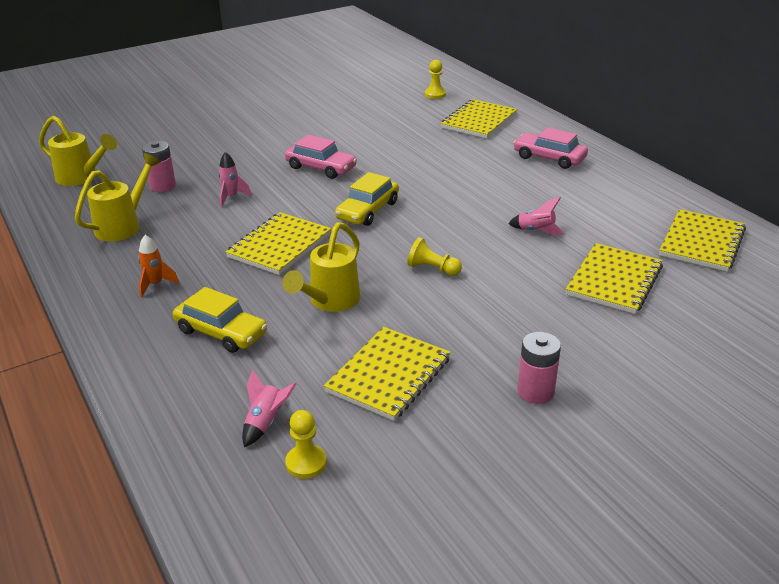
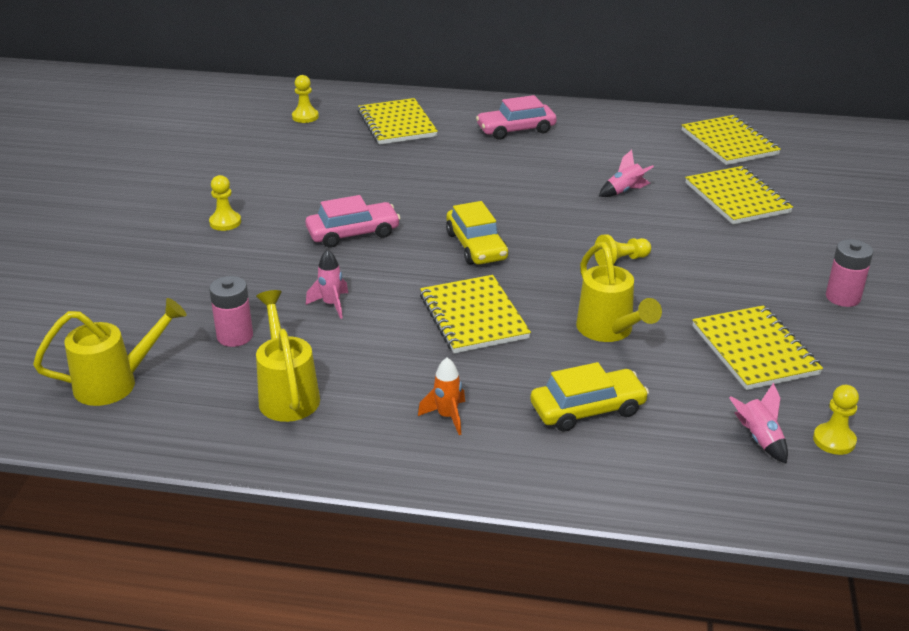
camera: 50 degrees left, 0 degrees up
(276, 130) = (225, 222): none -> yellow pawn

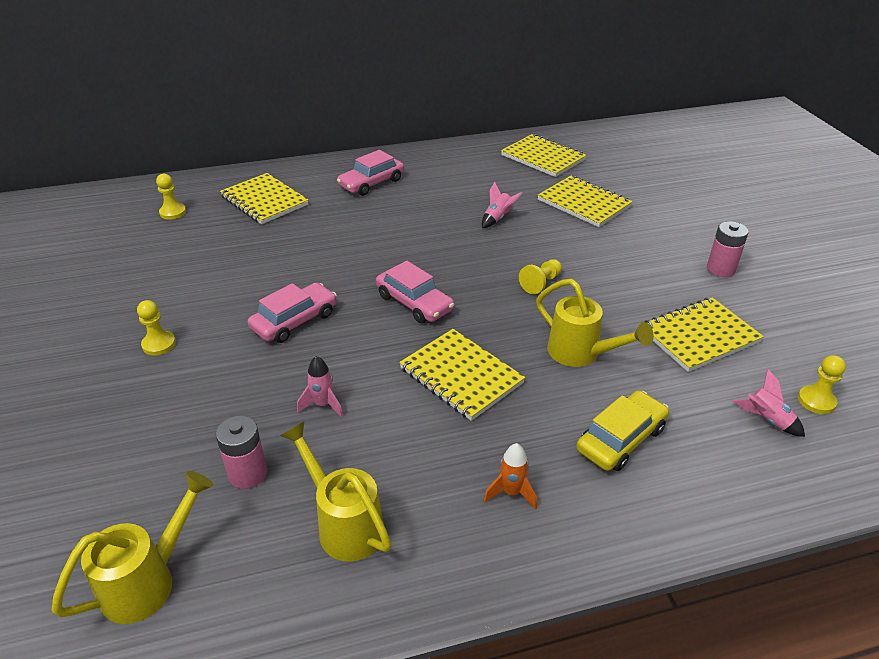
camera: 25 degrees left, 5 degrees up
(476, 246) = (414, 303): yellow car -> pink car
(754, 350) = (699, 336): yellow notebook -> yellow notebook turned 75 degrees counterclockwise

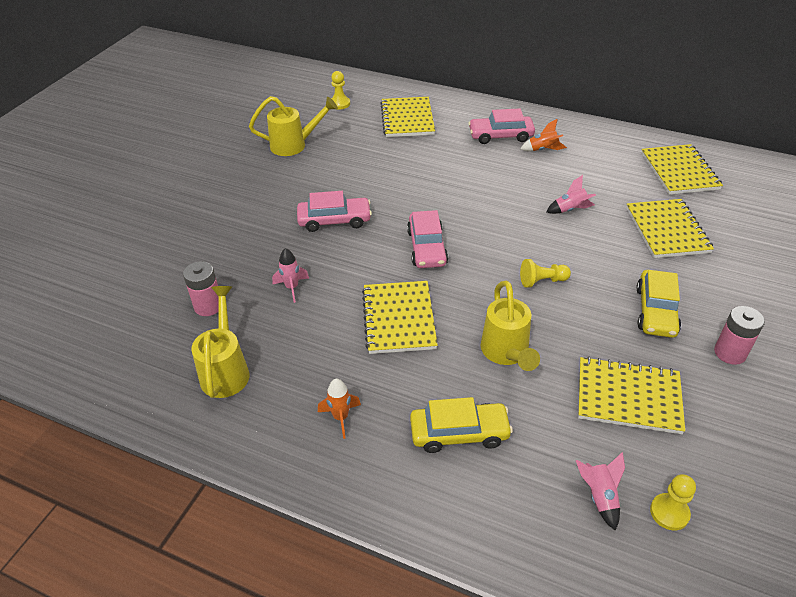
camera: 40 degrees right, 5 degrees up
(149, 580) = (107, 335): yellow watering can -> yellow watering can (295, 145)
(159, 344) = (243, 196): yellow pawn -> none
(421, 181) = (543, 150): none -> orange rocket
(644, 265) = (656, 311): none -> yellow car

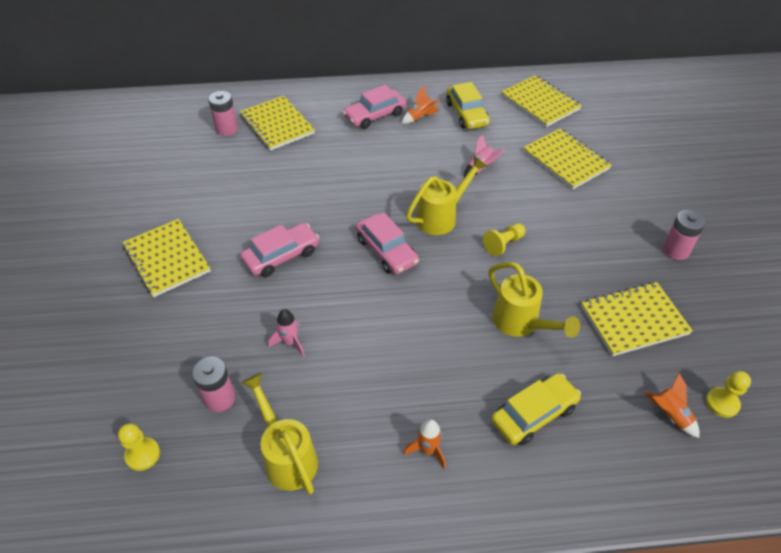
camera: 30 degrees left, 5 degrees up
(295, 145) = (183, 189): yellow watering can -> yellow watering can (442, 217)
(339, 104) = (197, 129): yellow pawn -> yellow pawn (143, 454)
(363, 110) = (227, 129): none -> pink battery
(398, 319) = (410, 331): yellow notebook -> yellow notebook (167, 259)
(599, 496) = (669, 415): pink rocket -> orange rocket
(656, 311) = (604, 236): yellow car -> yellow car (466, 114)

